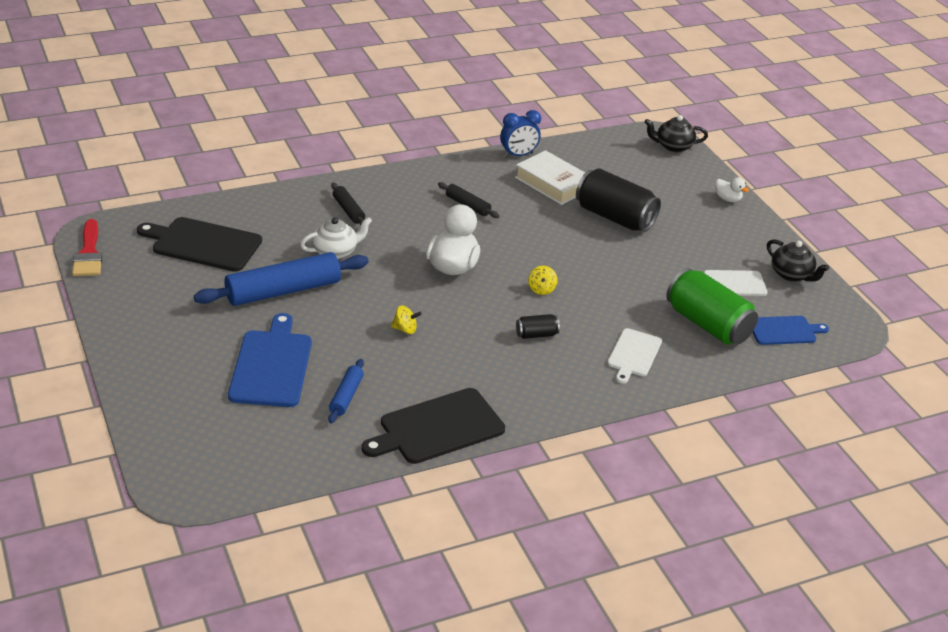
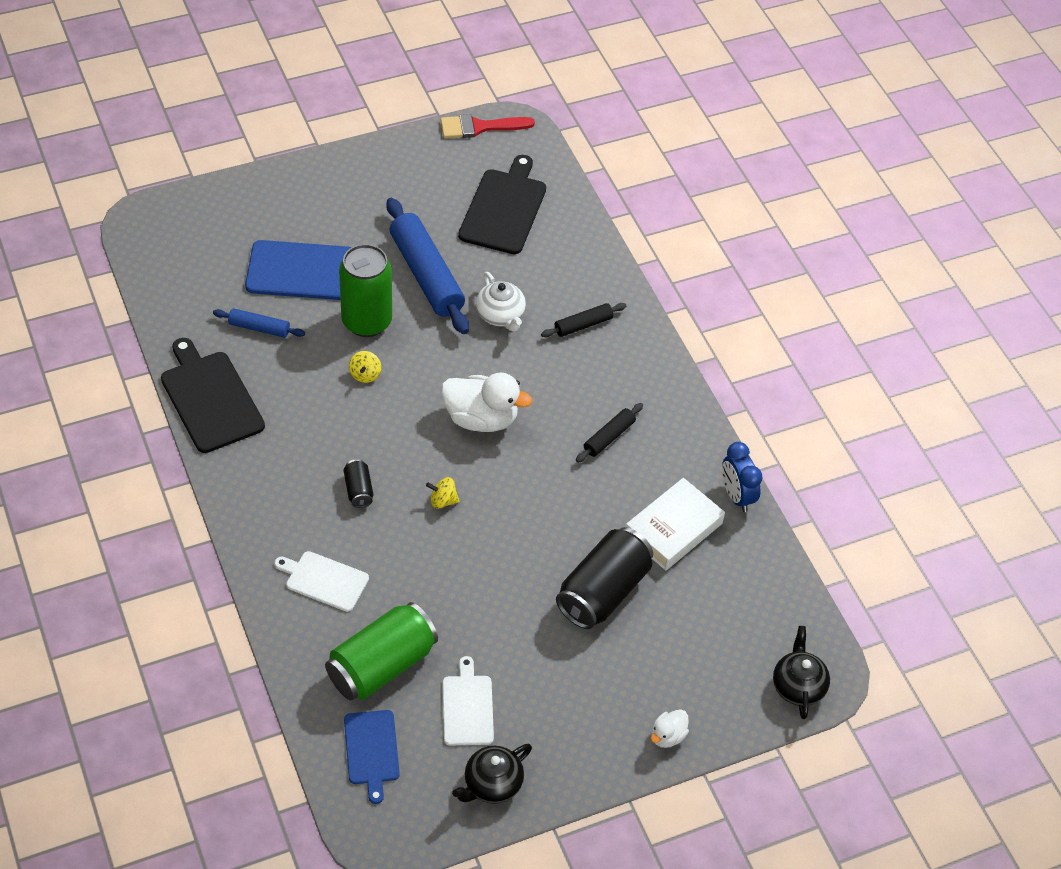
camera: 90 degrees right, 15 degrees up
(340, 327) = (367, 321): none -> green can

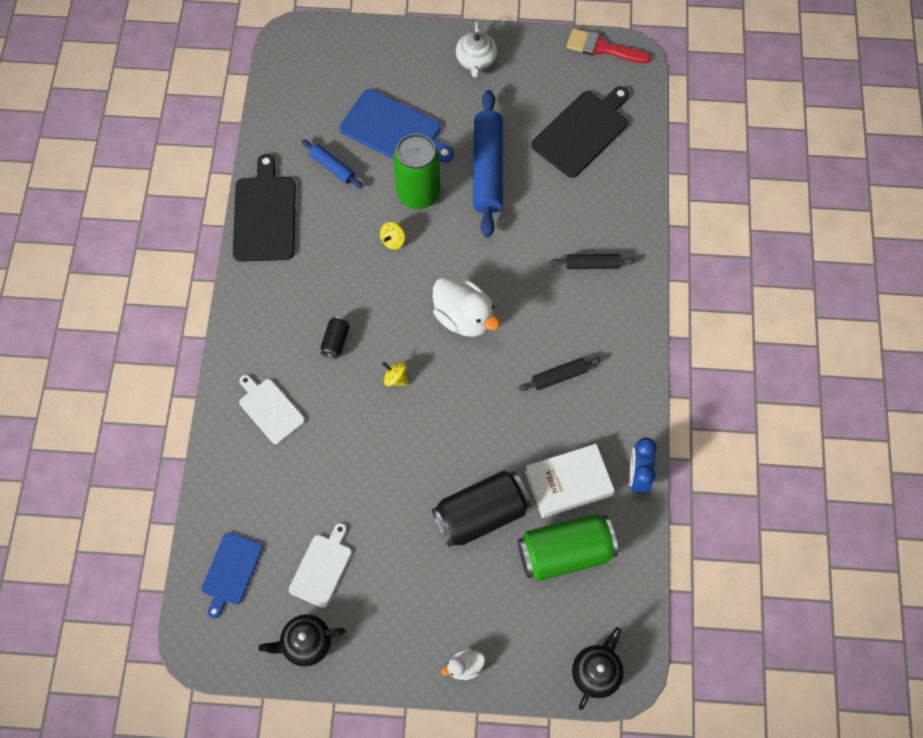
camera: 30 degrees right, 15 degrees up
(381, 666) = (275, 502): green can -> green can (565, 552)
(501, 315) = (528, 229): white teapot -> white teapot (476, 61)

